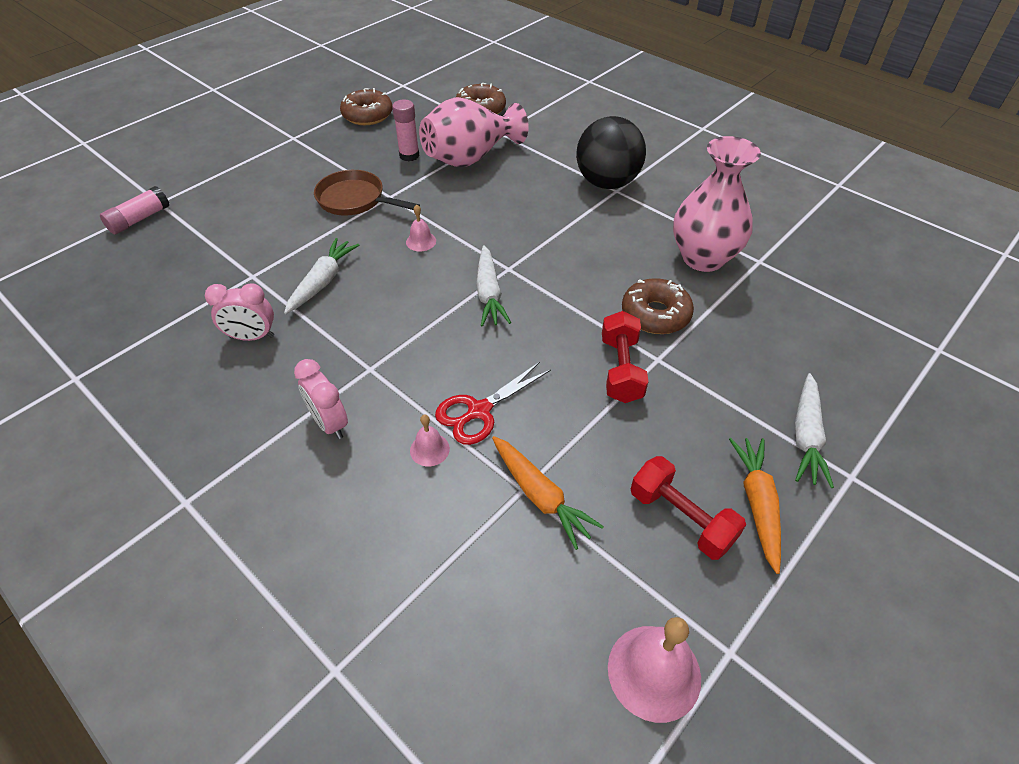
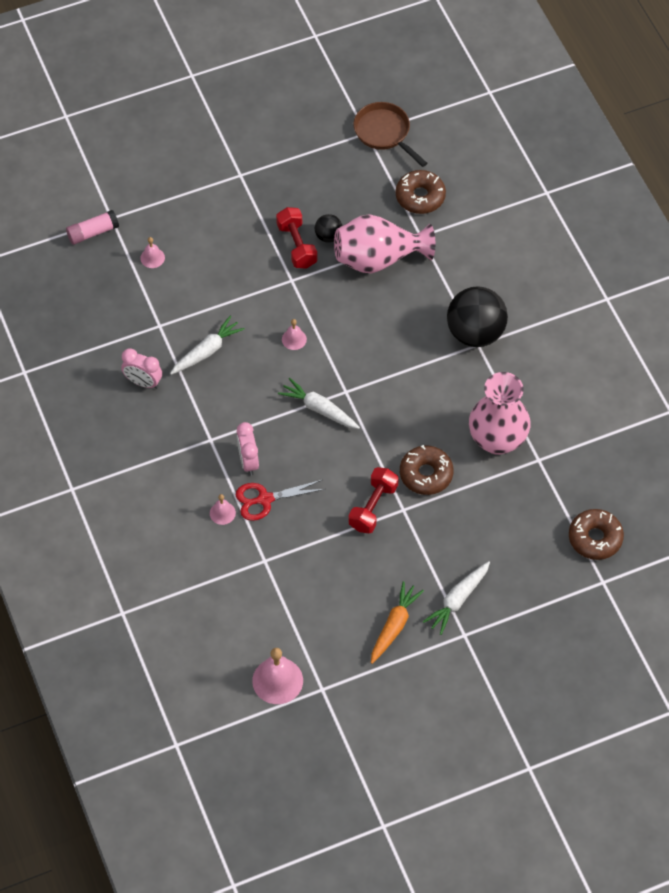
camera: 25 degrees right, 10 degrees up
(220, 221) = (152, 258): none -> pink bell
(330, 423) = (170, 470): pink clock -> pink clock (248, 461)
(355, 200) = (262, 274): brown pan -> brown pan (384, 133)
(367, 115) = (315, 167): brown donut -> brown donut (595, 538)
(409, 155) = (328, 236): pink glue stick -> black ball
(489, 293) = (319, 409): white carrot -> white carrot turned 105 degrees clockwise
(540, 496) = (272, 568): orange carrot -> none
(681, 518) = (344, 615): red dumbbell -> red dumbbell (296, 245)

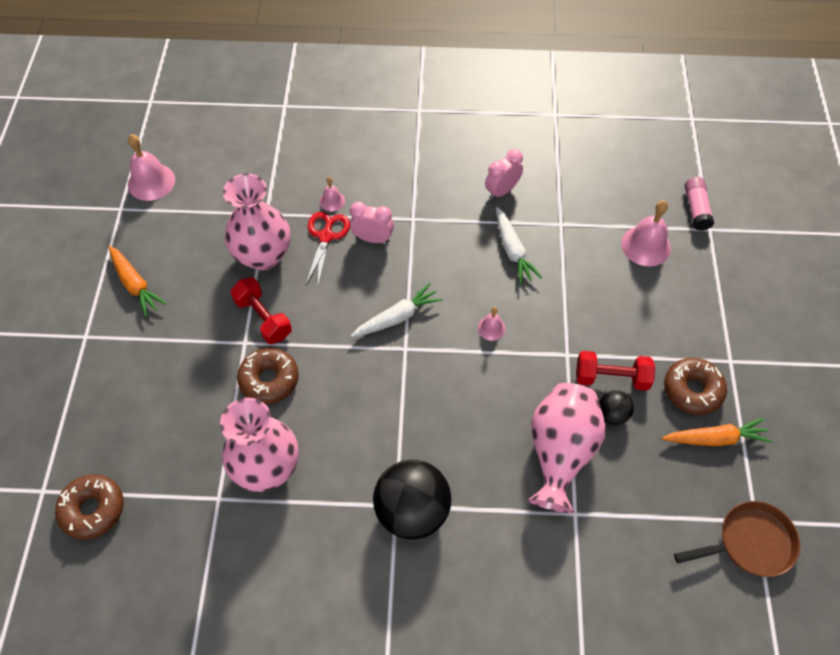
camera: 115 degrees right, 0 degrees up
(152, 258) = (646, 245): pink bell -> pink bell, size x1.87
(311, 539) = (263, 255): none -> pink vase
(314, 169) = (715, 438): none -> orange carrot
(420, 197) = (634, 540): brown donut -> brown donut (692, 390)
(457, 600) = (121, 347): white carrot -> none

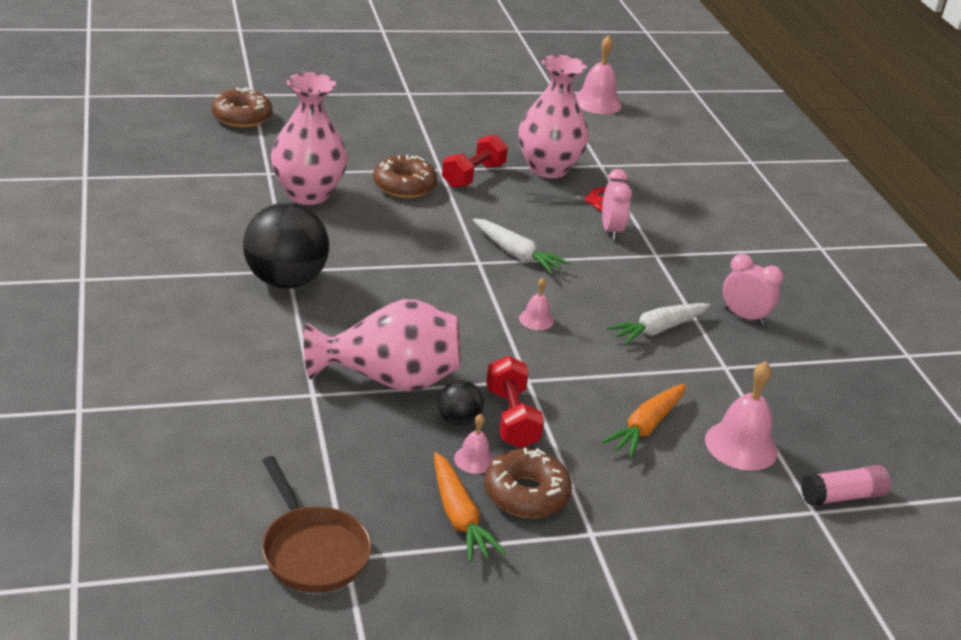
camera: 70 degrees right, 25 degrees down
(135, 284) = (475, 108): orange carrot -> orange carrot (646, 427)
(332, 201) = (644, 201): pink bell -> pink bell (474, 459)

